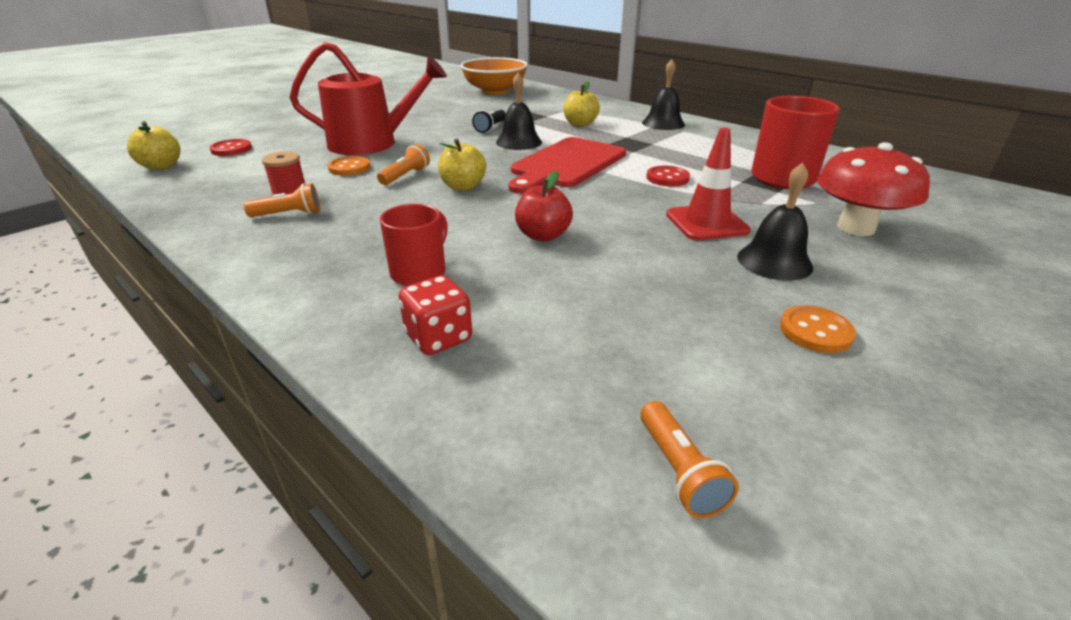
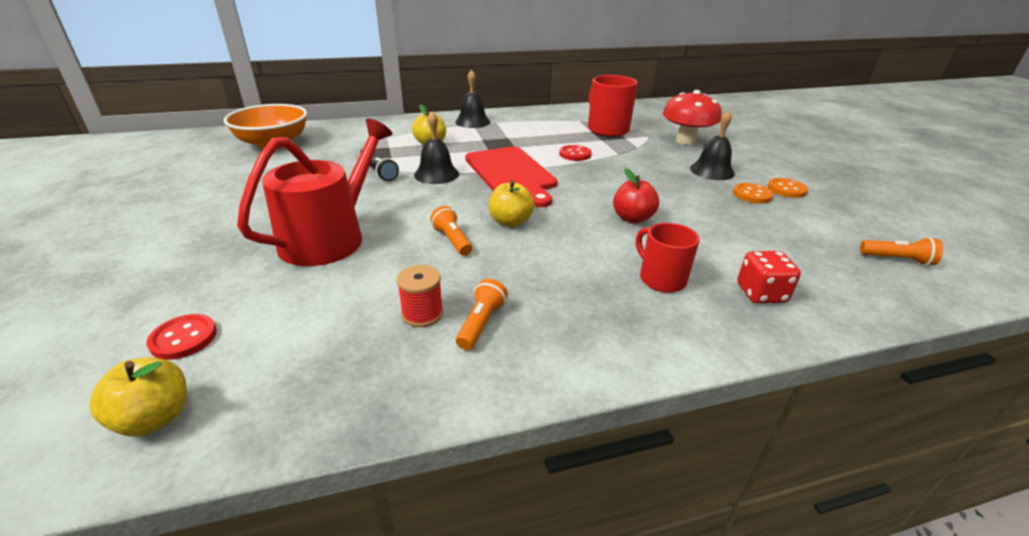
camera: 60 degrees left, 0 degrees up
(349, 168) = (389, 264): orange button -> orange button (752, 195)
(706, 223) = (652, 168): red traffic cone -> none

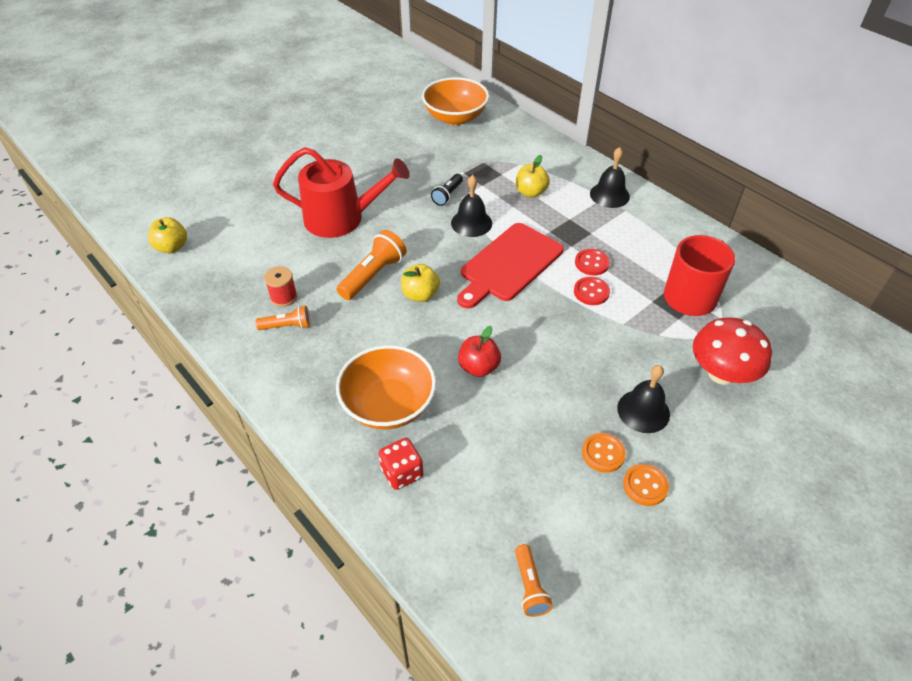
camera: 65 degrees right, 15 degrees up
(184, 338) = (223, 222): red button -> red button (591, 263)
(452, 240) = (373, 275): orange flashlight -> orange flashlight, size x1.65
(660, 279) = (388, 405): red mug -> orange bowl

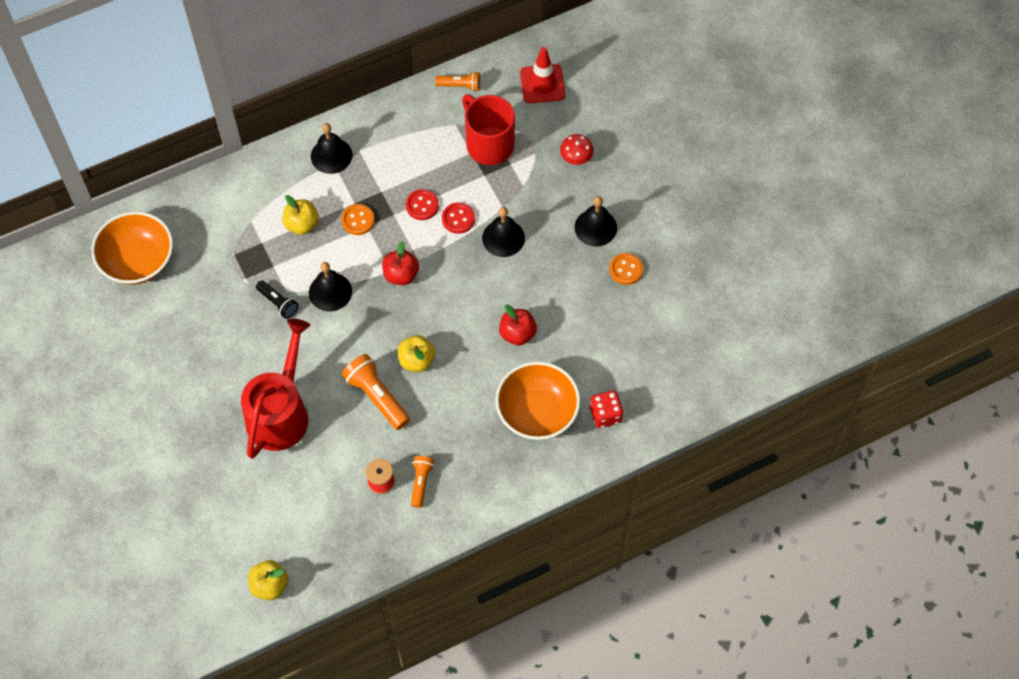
camera: 75 degrees left, 15 degrees up
(509, 264) = (401, 275): red cutting board -> red apple
(530, 586) = (717, 351): orange flashlight -> orange flashlight (460, 86)
(587, 331) = (503, 238): none -> black bell
(645, 486) = (660, 252): orange button -> orange button (358, 220)
(721, 373) = (576, 158): red mushroom -> red mushroom, size x0.54
(793, 325) = (542, 84): none -> red traffic cone

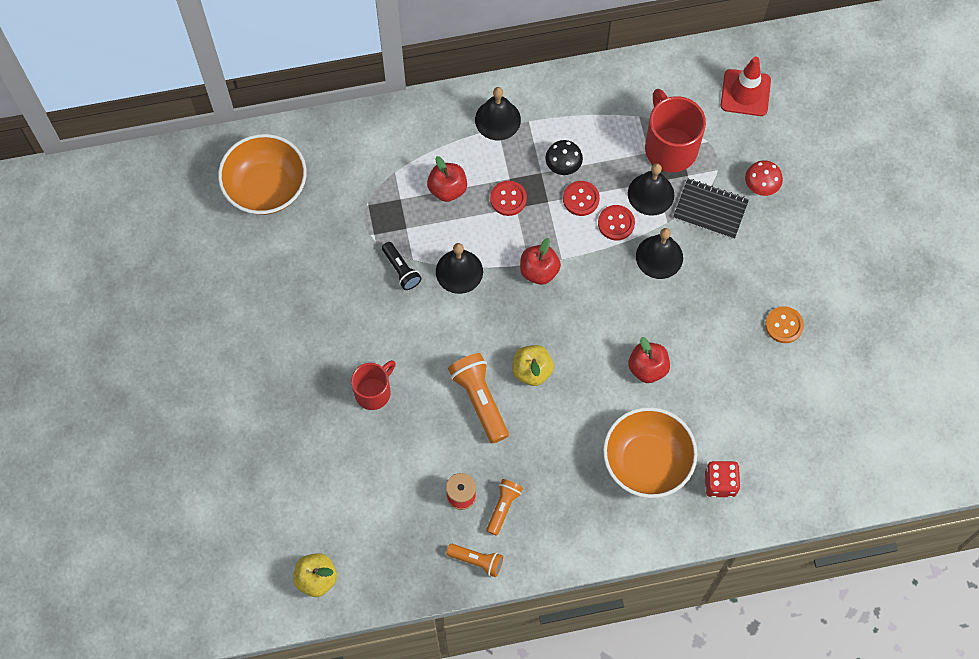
camera: 15 degrees right, 5 degrees up
(280, 412) = (374, 392): red watering can -> red mug
(302, 224) = (447, 189): yellow apple -> red apple
(358, 220) = (508, 199): orange button -> red button
(399, 181) = (563, 165): none -> black mushroom
(460, 86) = (655, 74): orange flashlight -> orange flashlight (477, 561)
(537, 188) = (710, 210): none -> black notebook
(595, 227) = (762, 269): black bell -> black bell (651, 194)

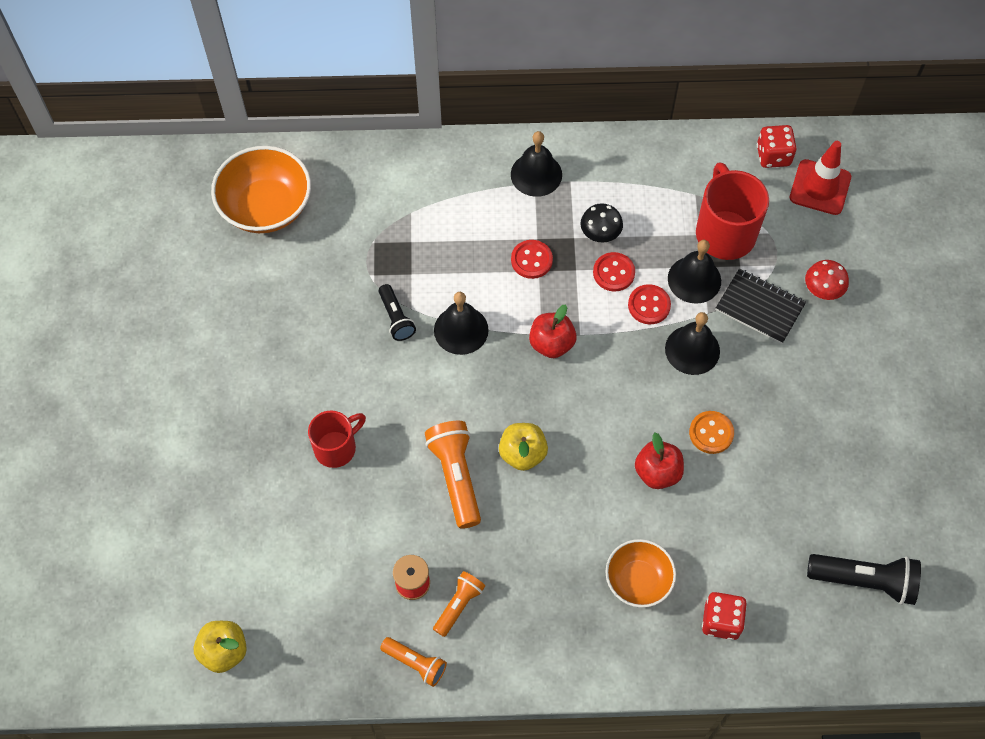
camera: 10 degrees right, 5 degrees down
(447, 189) = (466, 239): red apple -> none
(647, 461) = (638, 580): orange bowl -> orange bowl, size x0.63
(701, 70) = (773, 156): none -> red dice
(784, 325) = (825, 450): orange button -> orange button (711, 433)
(831, 430) = (864, 581): none -> black flashlight

